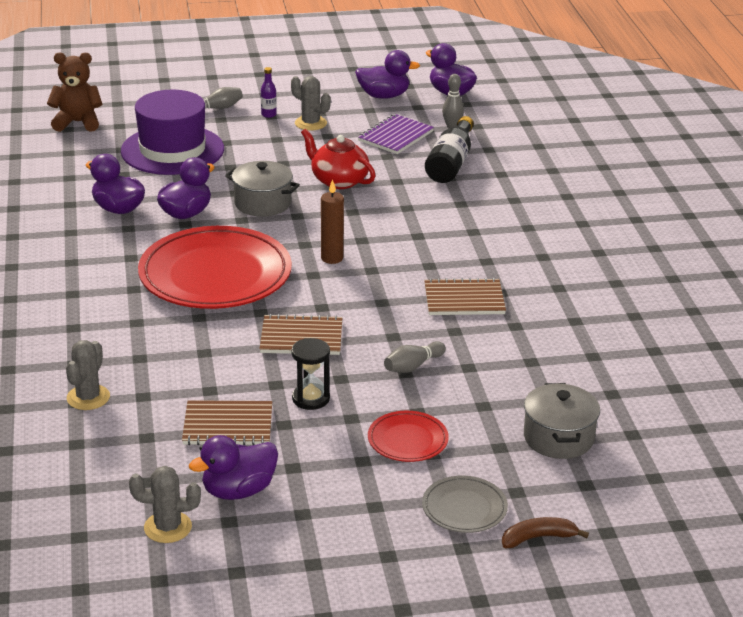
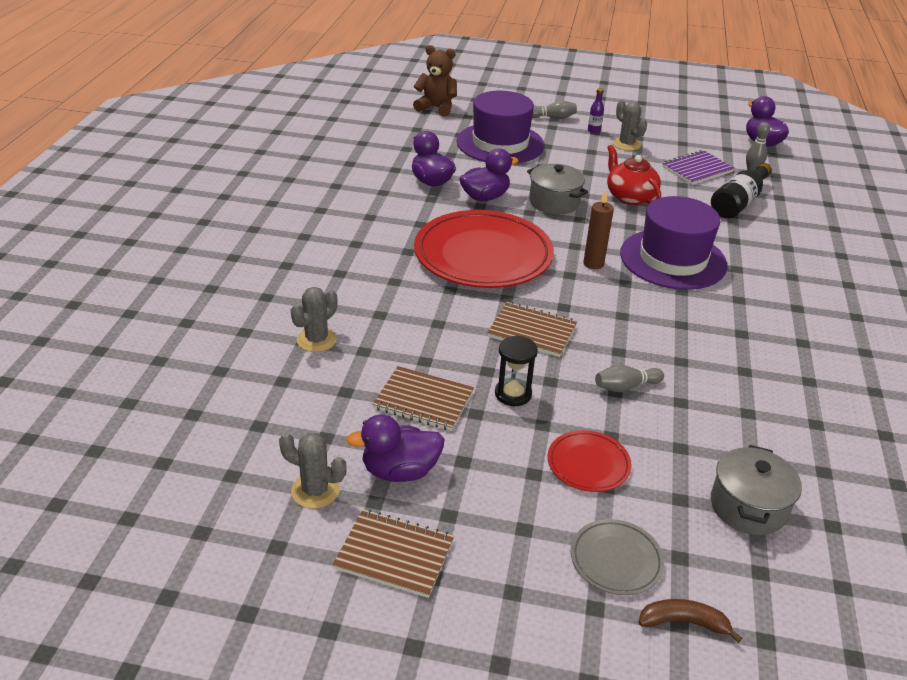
camera: 20 degrees right, 5 degrees up
(384, 96) = (700, 134): purple duck -> none
(408, 236) = (673, 259): none -> purple hat
(464, 299) = (702, 332): brown notebook -> brown notebook (394, 554)

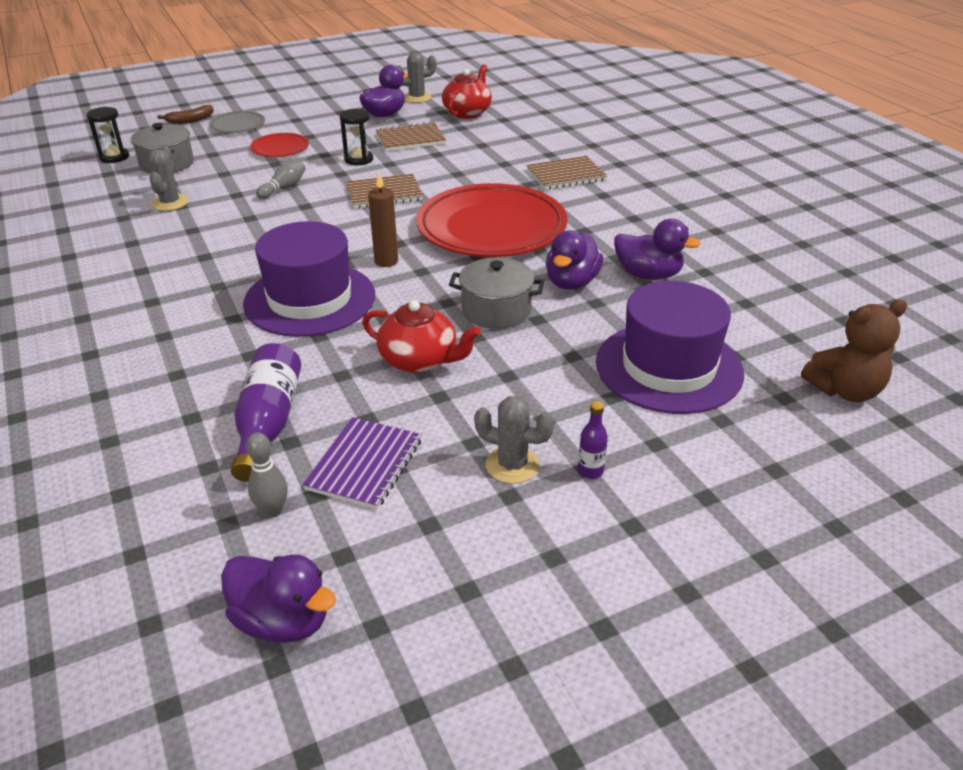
camera: 145 degrees right, 0 degrees up
(301, 417) = (467, 113): none -> red teapot
(316, 340) = (519, 139): grey cactus -> grey cactus (170, 203)
(394, 554) = (351, 96): brown notebook -> brown notebook (566, 175)
(553, 118) = (681, 468): grey bowling pin -> none
(738, 202) = (268, 423): black bottle -> purple bottle
(822, 565) = (114, 157): none -> black hourglass

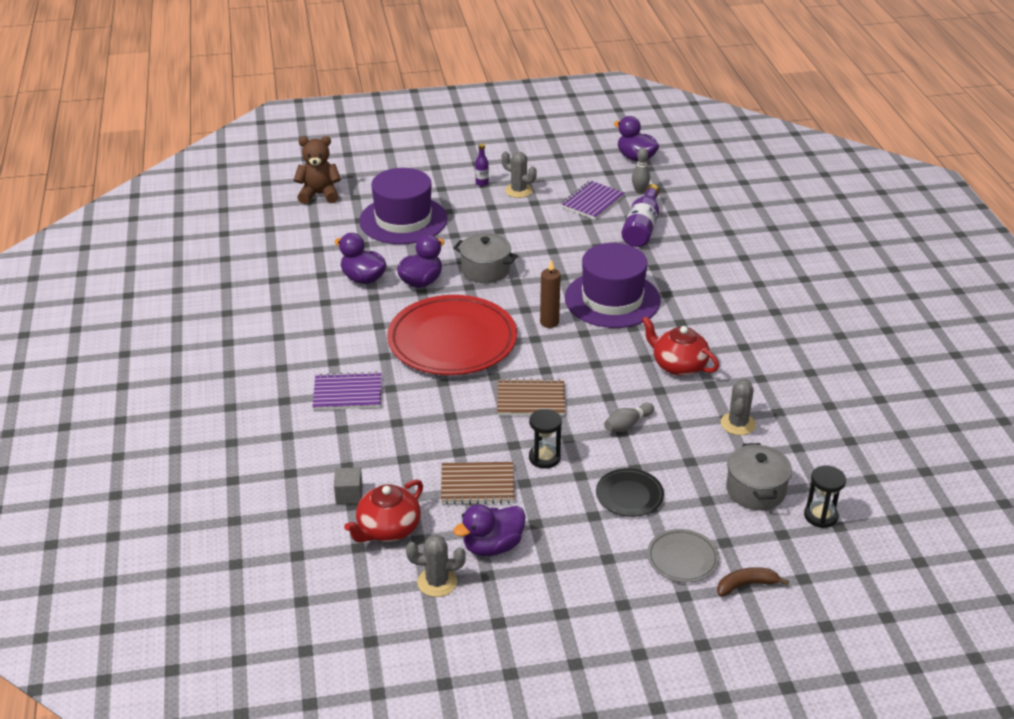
camera: 165 degrees left, 0 degrees up
(280, 149) = (629, 495): red plate -> black plate
(420, 360) = (548, 246): red teapot -> red teapot (678, 365)
(510, 123) = (349, 495): none -> grey cube
(566, 175) = (347, 393): brown notebook -> purple notebook

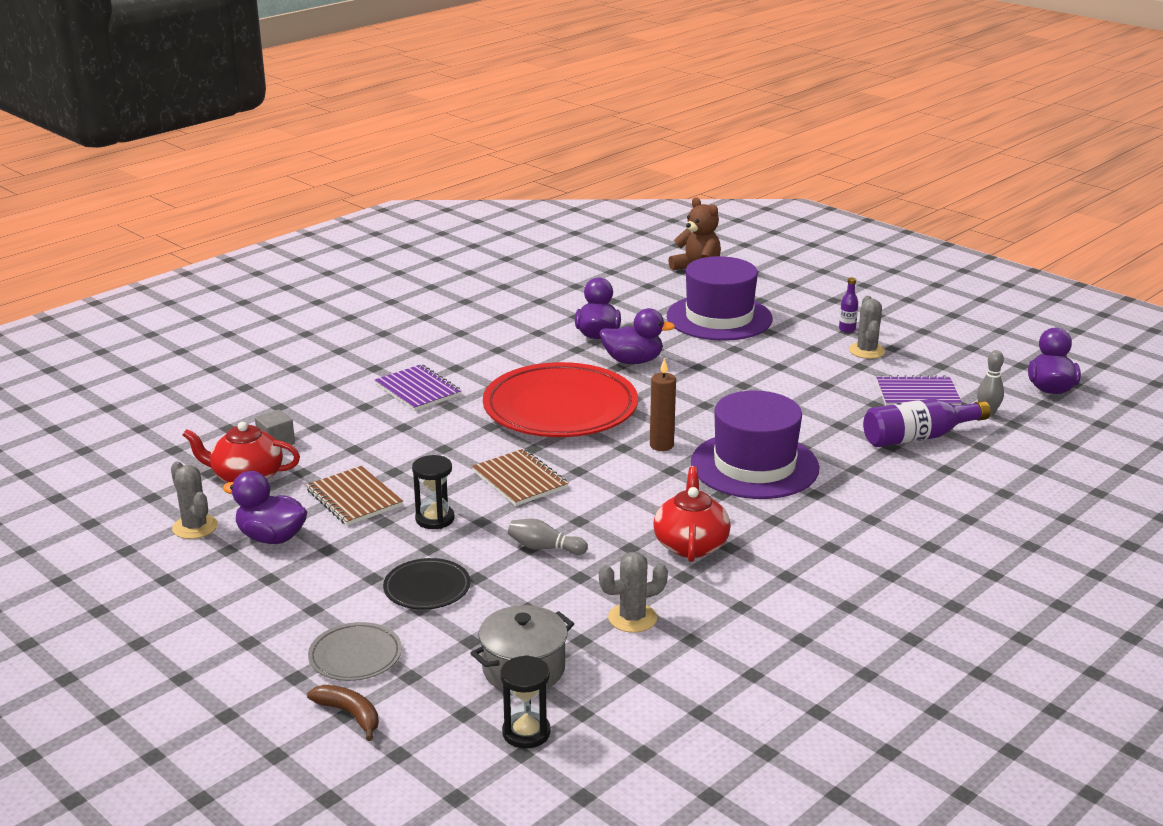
camera: 55 degrees right, 10 degrees down
(485, 270) = (700, 383): grey pot -> none

